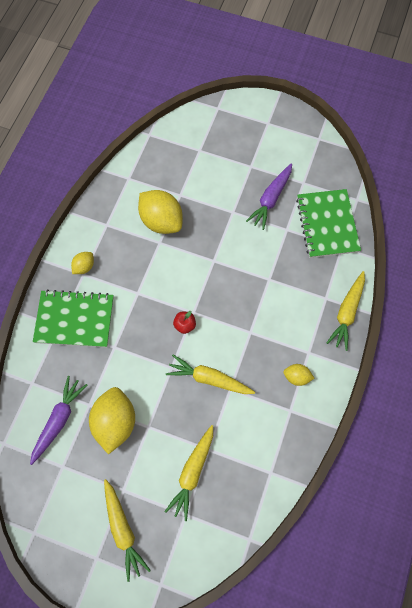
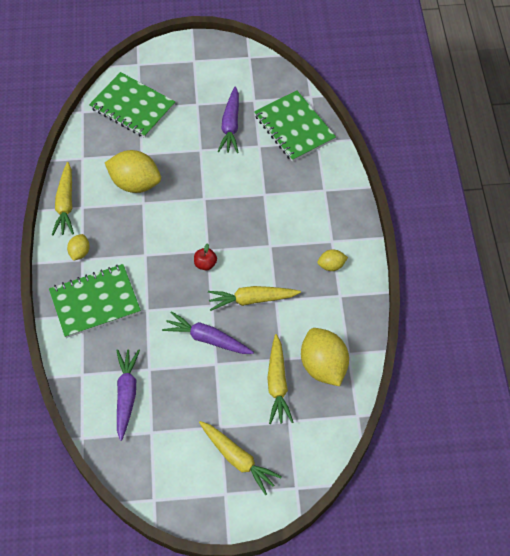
camera: 25 degrees left, 10 degrees down
(115, 422) = (182, 373): yellow lemon -> yellow lemon (323, 366)
(152, 399) = (207, 339): none -> purple carrot
(194, 147) = (132, 107): none -> green notebook
(347, 313) = (349, 194): yellow carrot -> yellow carrot (65, 204)

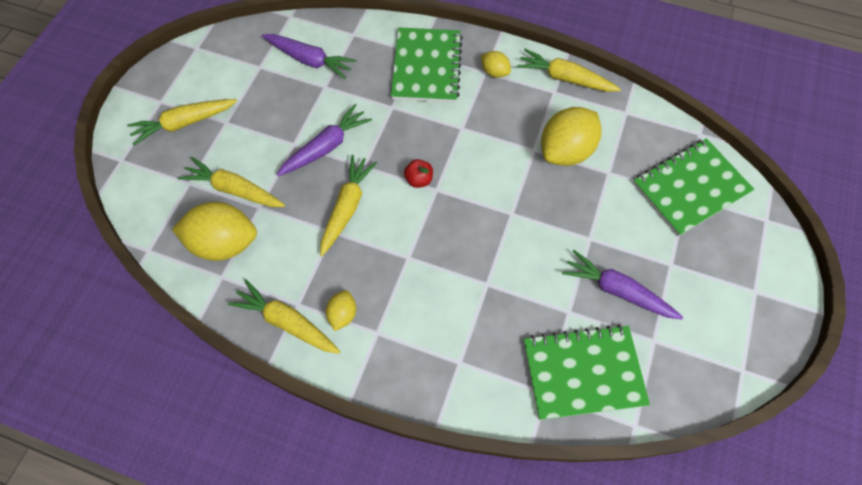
camera: 115 degrees right, 5 degrees up
(355, 295) = (287, 322): none -> yellow carrot

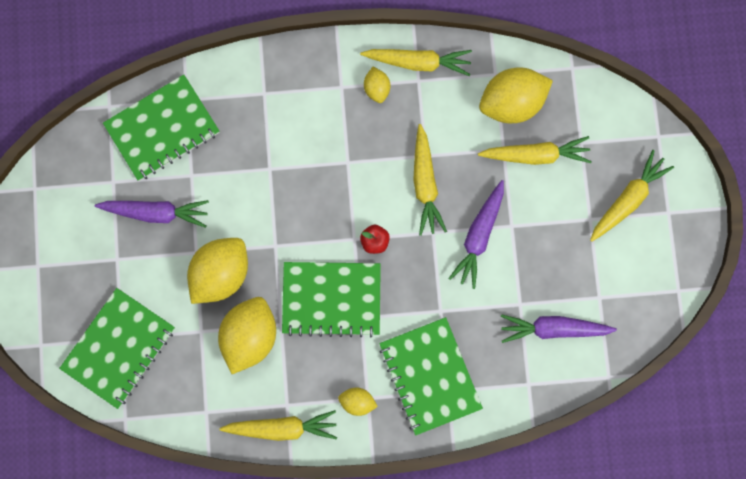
camera: 155 degrees right, 15 degrees up
(480, 151) = (331, 299): none -> green notebook
(573, 210) = (220, 274): none -> yellow lemon

